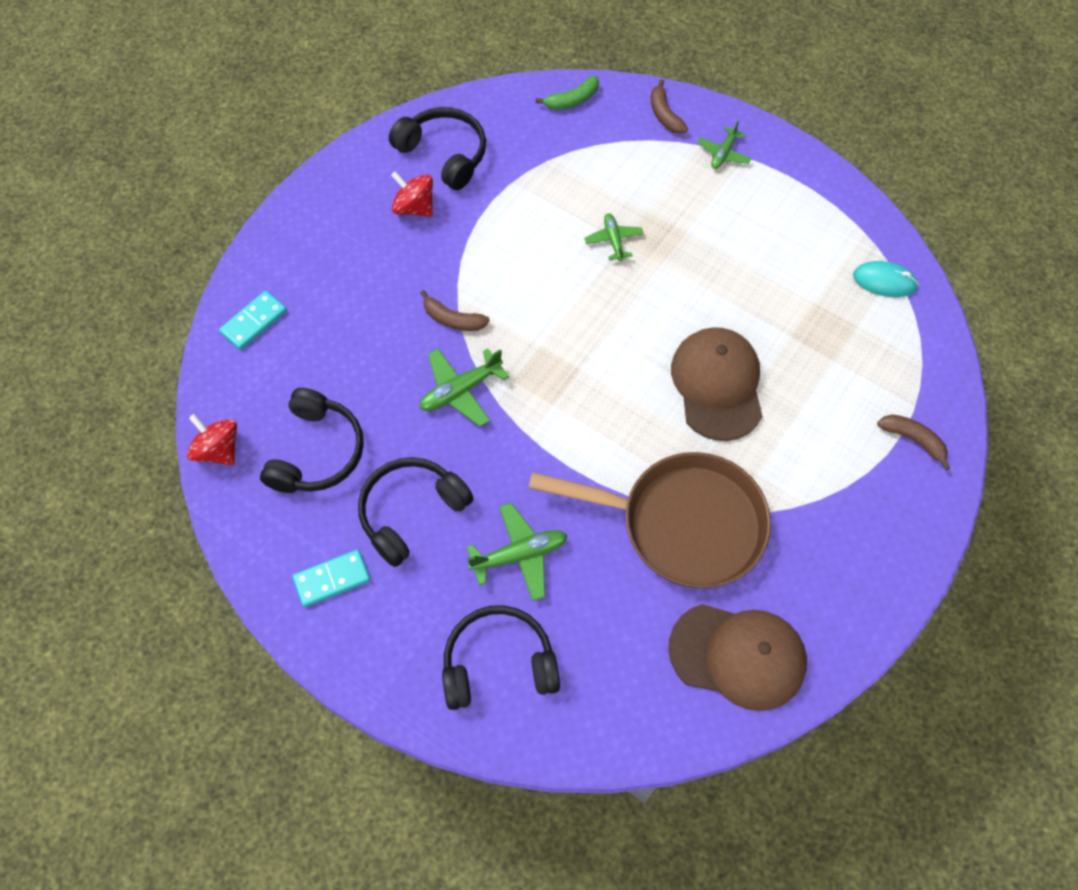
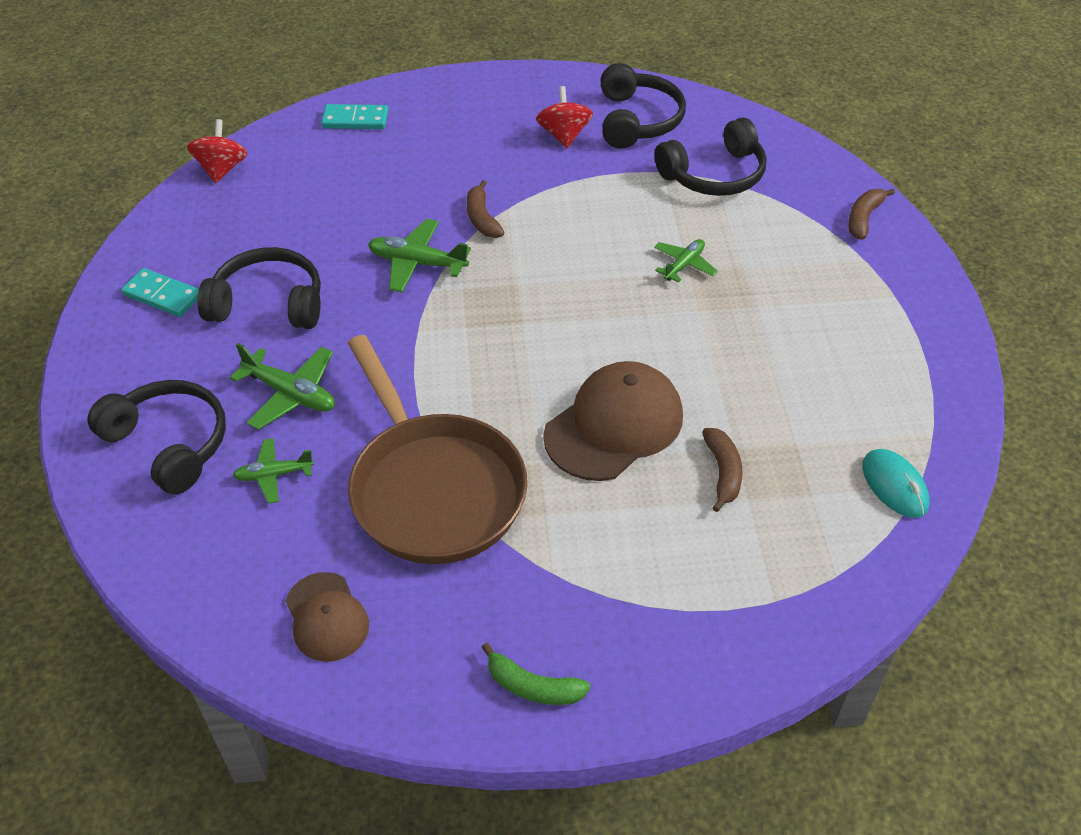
camera: 50 degrees right, 15 degrees down
(317, 452) = (272, 219): black headphones -> black headphones (714, 175)
(572, 100) = (795, 156): green banana -> green banana (533, 687)
(723, 153) = (877, 280): green plane -> green plane (274, 475)
(738, 656) = (326, 617): brown cap -> brown cap, size x0.59
(913, 440) = (729, 624): brown banana -> brown banana (723, 472)

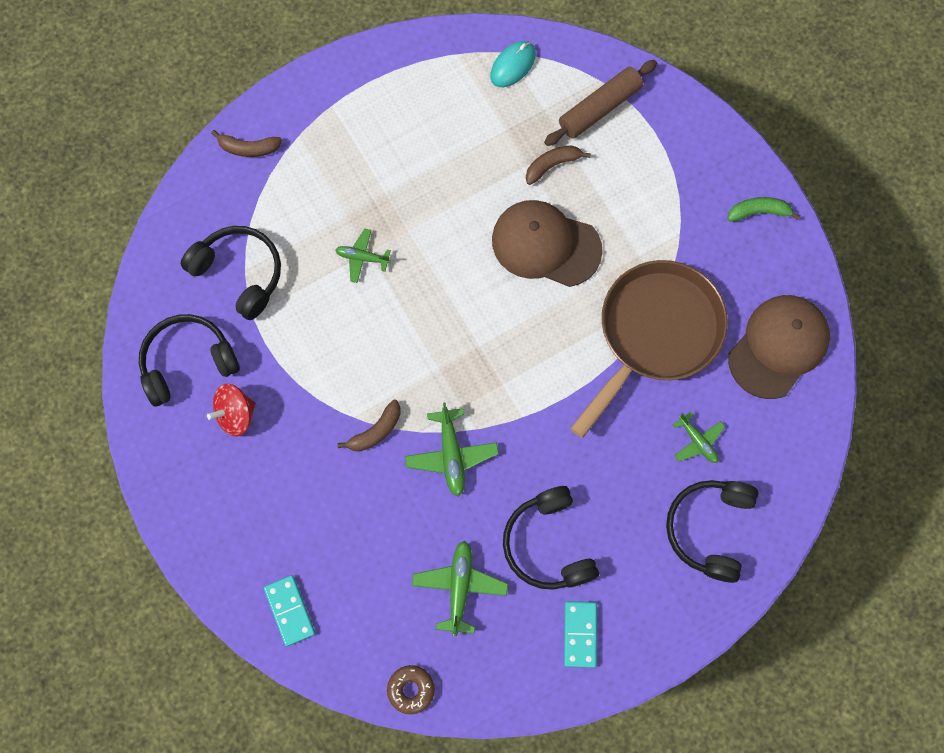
camera: 115 degrees left, 25 degrees up
(222, 169) = (411, 689): red spinning top -> brown donut
(291, 394) = (626, 472): green plane -> green plane (459, 587)
(326, 617) = (778, 347): brown cap -> brown cap, size x1.68
(533, 687) = (758, 212): green banana -> green banana turned 90 degrees counterclockwise
(789, 558) = (599, 108): none -> brown rolling pin

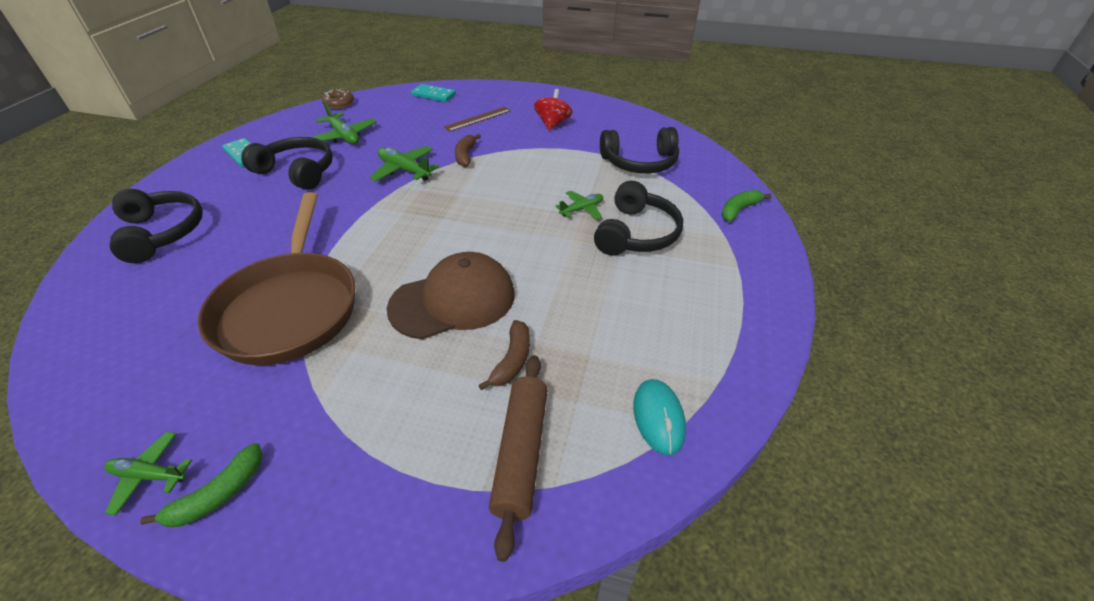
camera: 135 degrees right, 30 degrees down
(187, 362) = (606, 125): black headphones -> black headphones (637, 234)
(248, 148) = (739, 210): brown banana -> green banana
(296, 499) = (478, 119): none -> brown ruler
(697, 441) = (200, 269): green plane -> green plane (149, 475)
(778, 347) = (132, 377): brown cap -> none

